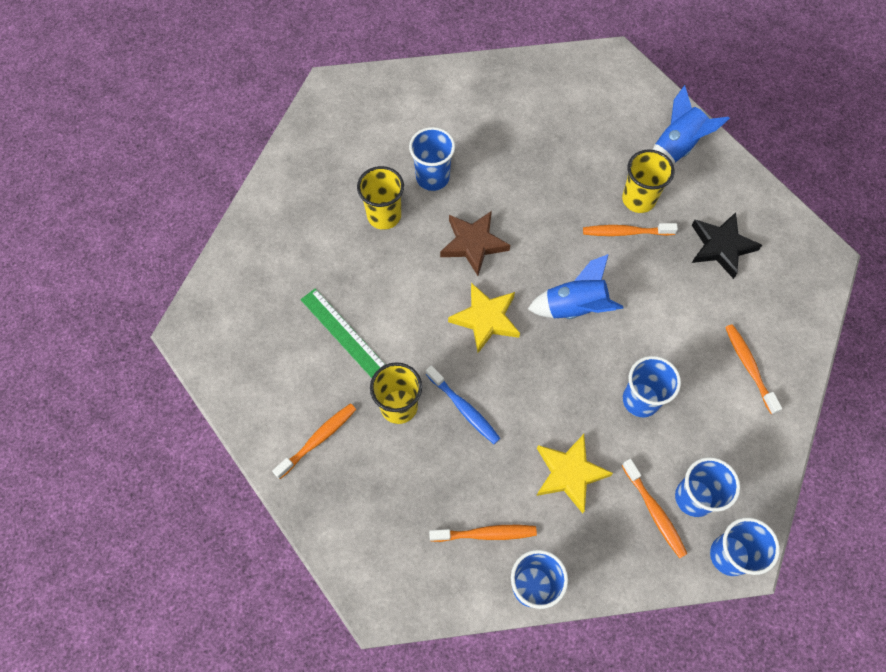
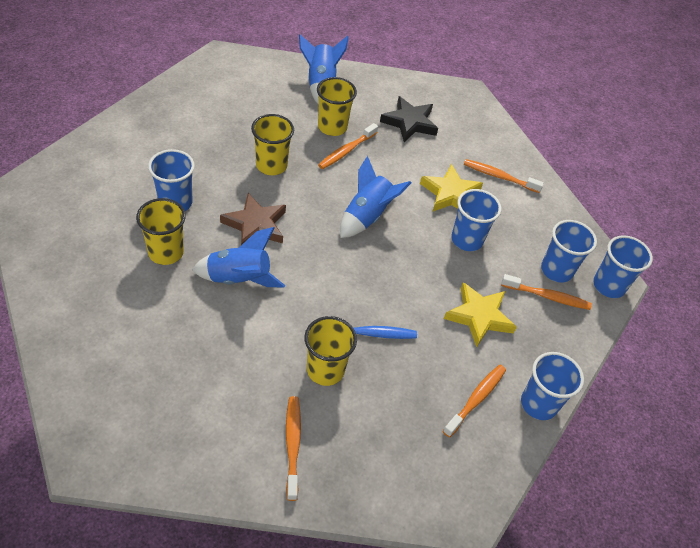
camera: 55 degrees left, 15 degrees down
(343, 333) = (226, 355): green ruler -> none
(414, 280) = (239, 279): none -> blue rocket
(485, 319) = (319, 266): yellow star -> yellow star (450, 194)
(543, 199) = (271, 165): none -> yellow cup

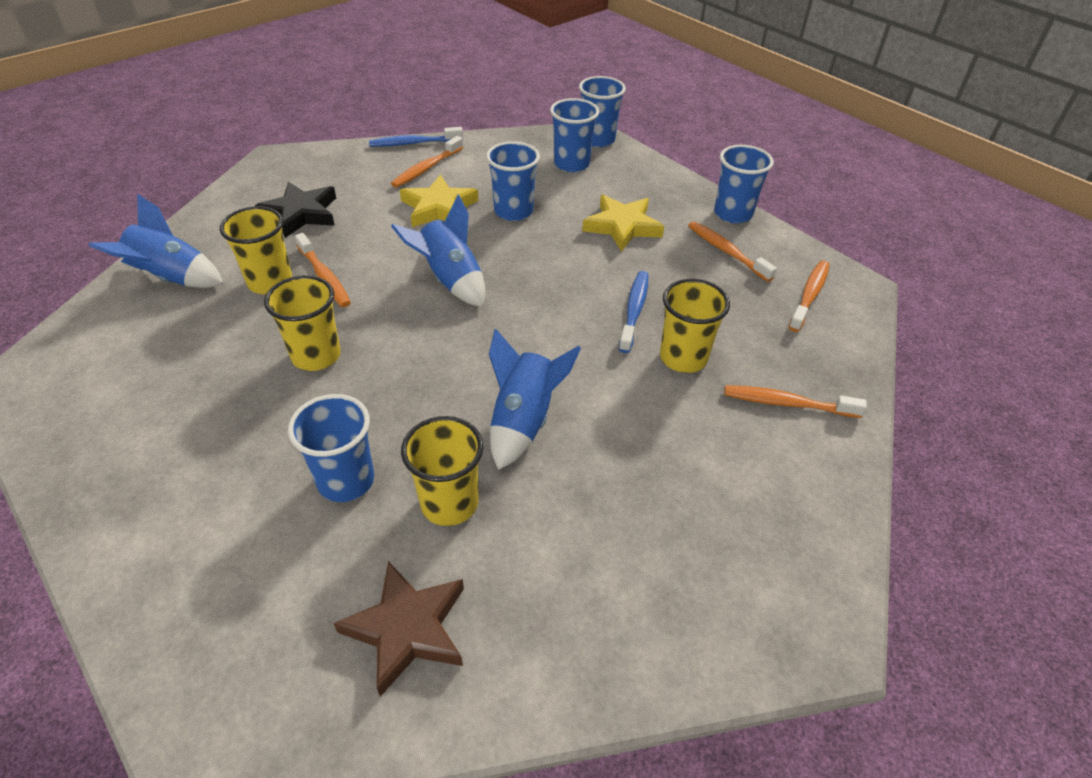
camera: 70 degrees left, 5 degrees down
(255, 225) = (428, 389): brown star -> brown star (407, 628)
(530, 162) = (413, 143): none -> blue toothbrush
(547, 296) = (604, 177): orange toothbrush -> orange toothbrush (809, 295)

